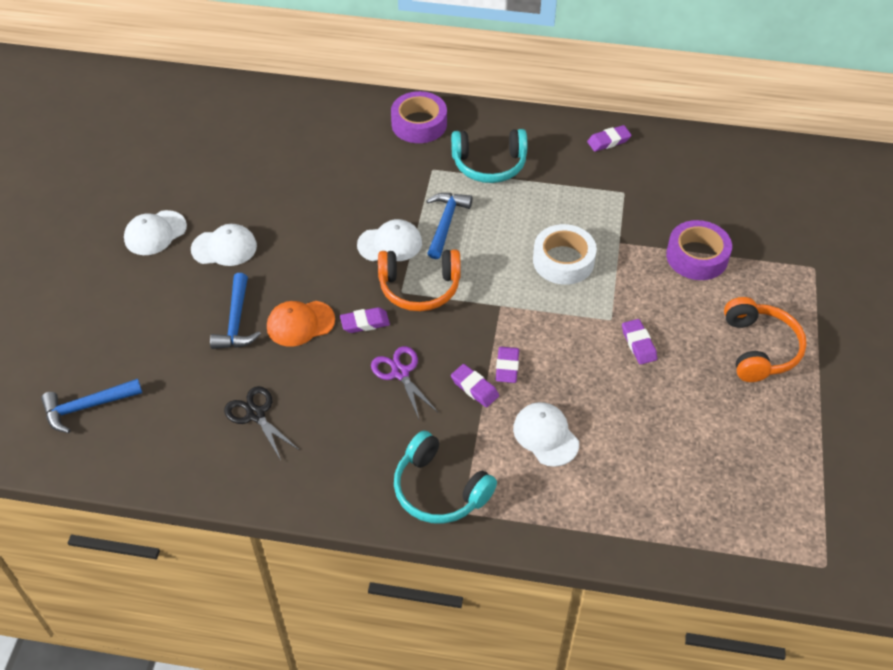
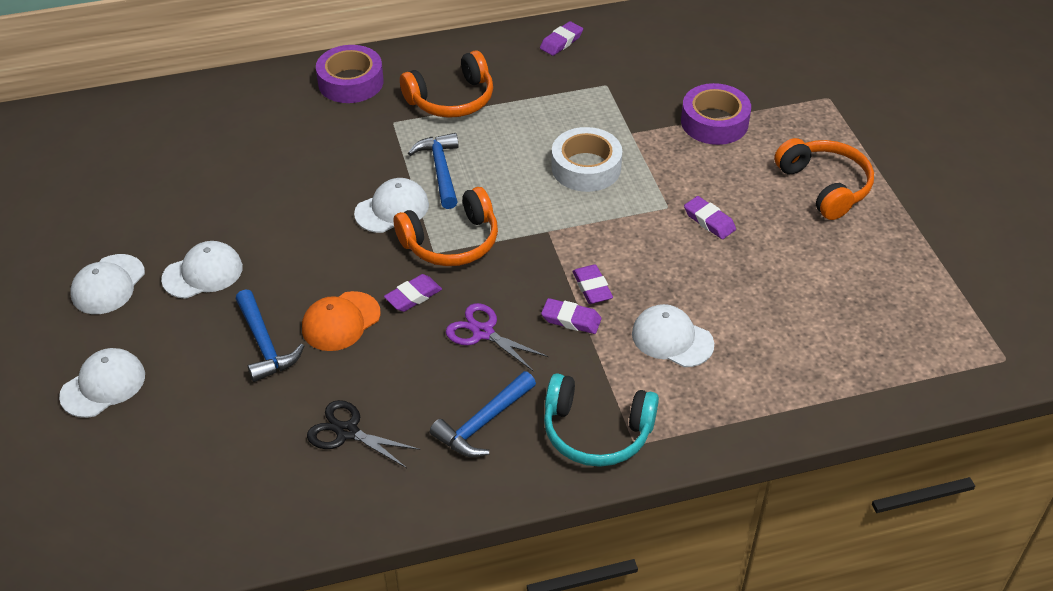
camera: 25 degrees left, 5 degrees down
(87, 407) = (137, 498): blue hammer -> blue hammer (483, 423)
(111, 311) = (103, 385): none -> white cap
(489, 164) = (451, 99): turquoise headphones -> orange headphones

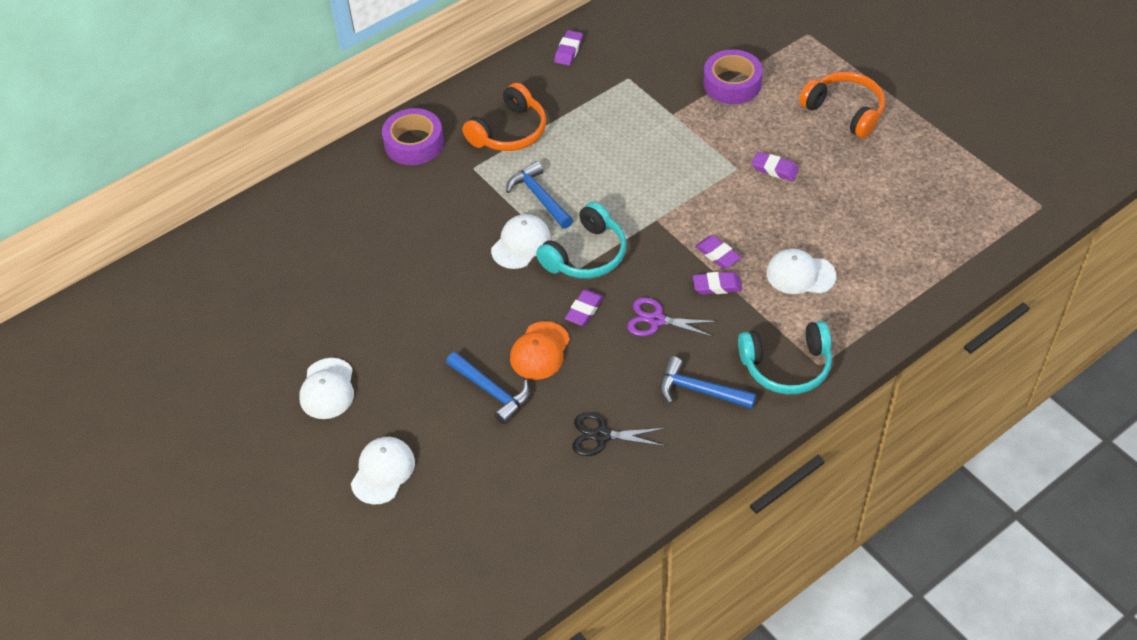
camera: 20 degrees left, 5 degrees up
(203, 273) = (401, 351): white cap -> none
(451, 242) = (586, 255): orange headphones -> turquoise headphones
(483, 423) = (699, 390): blue hammer -> blue hammer turned 90 degrees clockwise
(586, 167) = (654, 156): white tape -> none

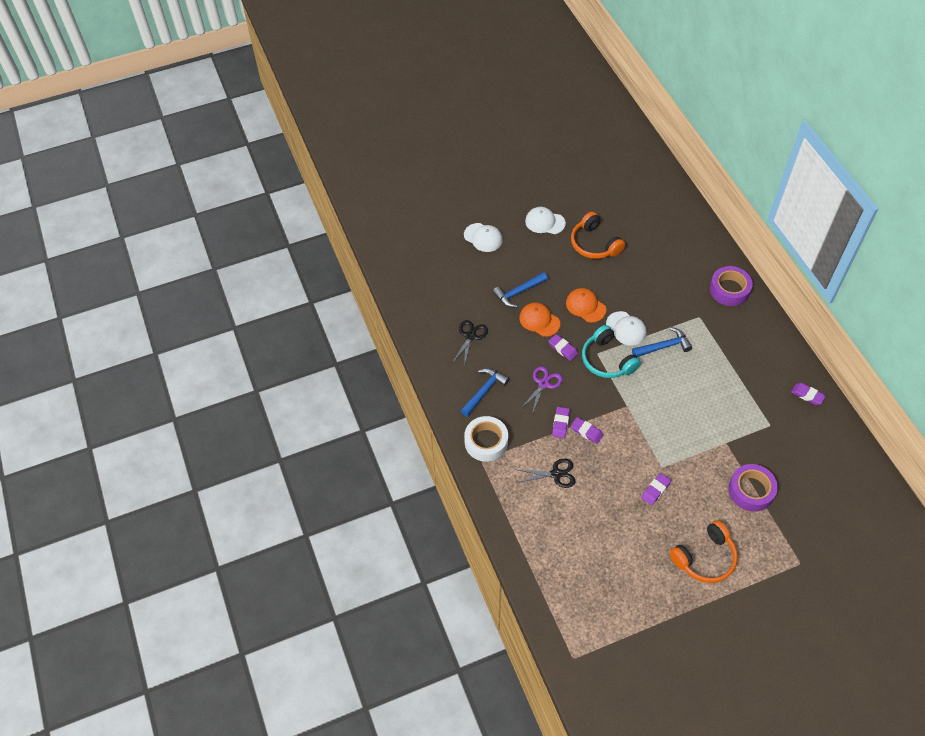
camera: 105 degrees right, 5 degrees up
(493, 299) = (585, 306): none -> orange cap
(509, 131) = (729, 343): orange headphones -> orange headphones (594, 244)
(717, 254) = (586, 432): purple eraser -> purple eraser turned 60 degrees clockwise
(786, 366) = (486, 442): turquoise headphones -> white tape
(800, 274) = (556, 474): white cap -> black scissors

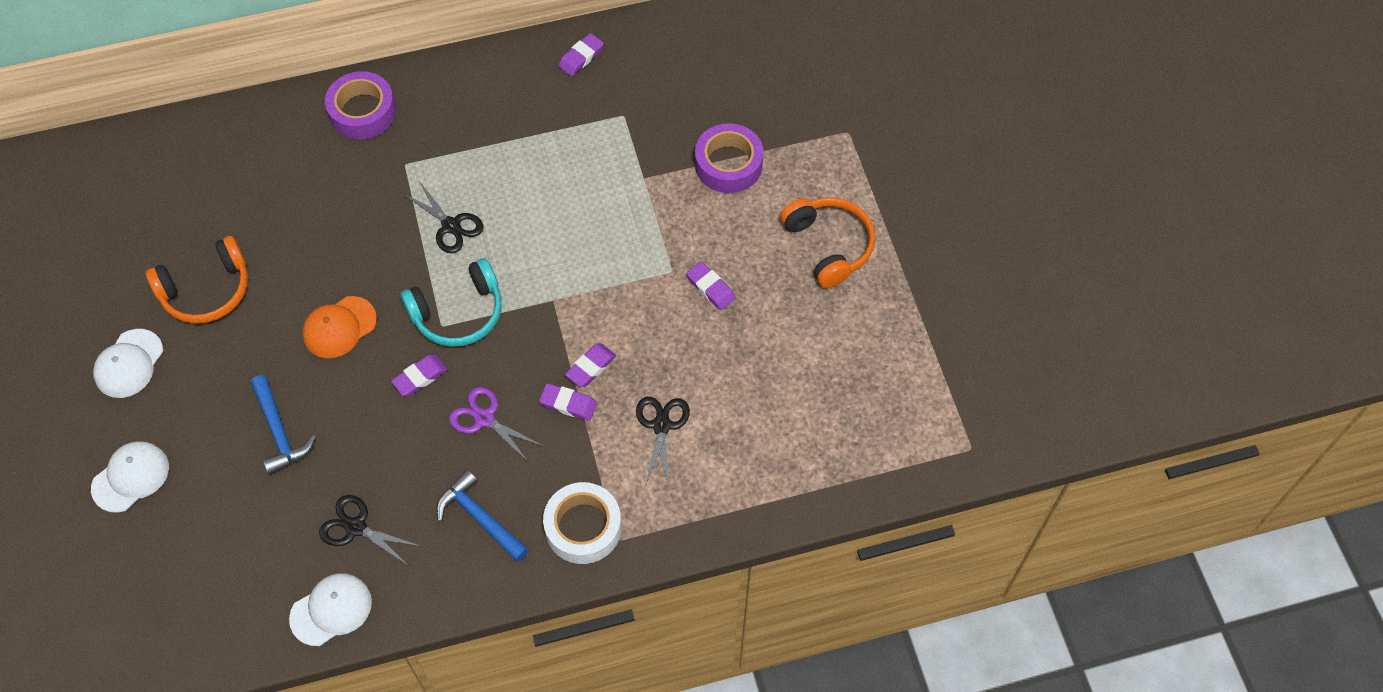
camera: 85 degrees left, 5 degrees up
(539, 320) = (351, 406): orange cap -> none
(626, 328) = (402, 273): white cap -> white cap (331, 610)
(663, 346) = (451, 226): blue hammer -> black scissors

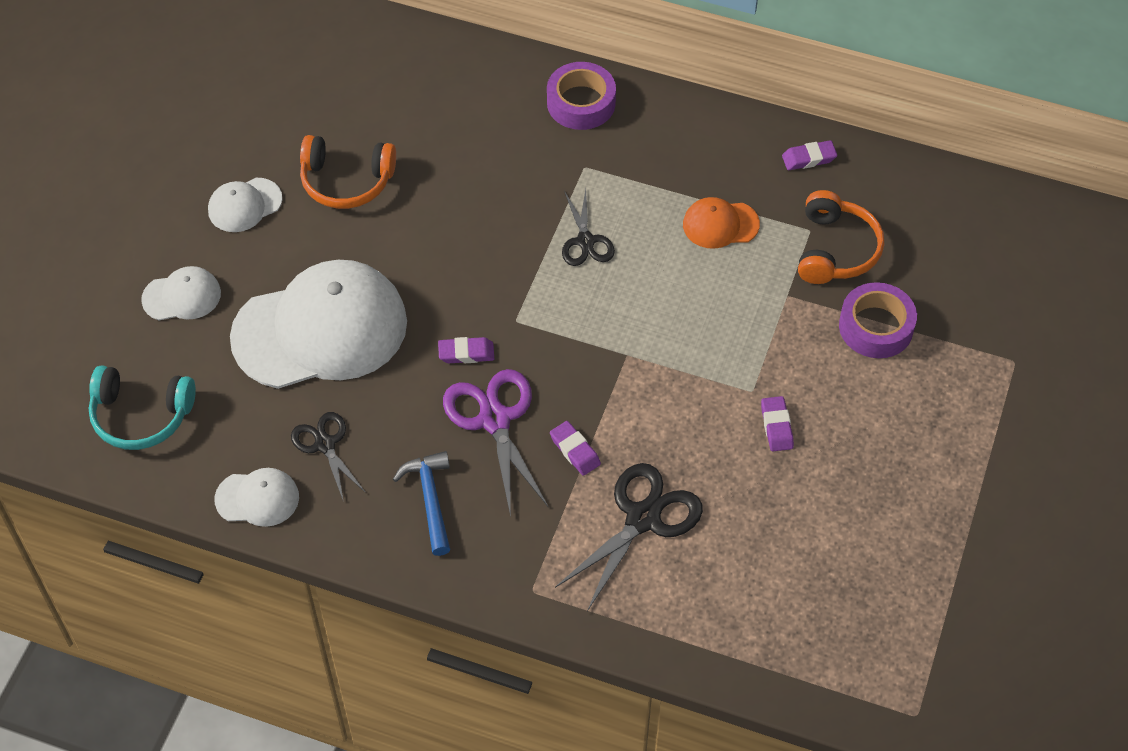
camera: 35 degrees right, 5 degrees down
(279, 432) = (320, 329): blue hammer -> white cap
(339, 327) = (430, 273): orange cap -> orange cap (720, 224)
(458, 313) = (537, 318): turquoise headphones -> turquoise headphones (141, 415)
(484, 419) = (494, 420): purple scissors -> purple scissors, size x1.62
(583, 527) = (510, 562): white tape -> none
(591, 367) = (617, 431): purple eraser -> none
(661, 426) = (642, 518): black scissors -> black scissors, size x1.62
(829, 245) = (917, 453): orange headphones -> orange headphones (835, 249)

